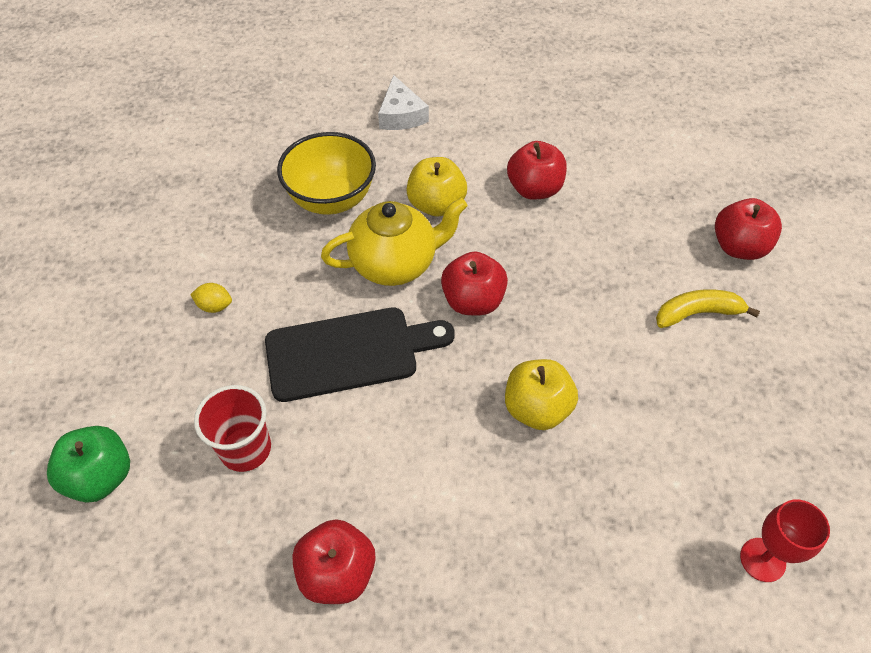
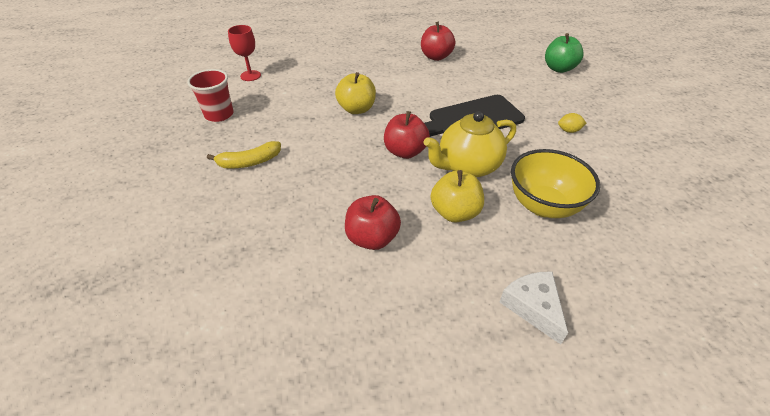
camera: 170 degrees right, 10 degrees down
(245, 449) = (500, 82): red cup -> red cup (219, 114)
(738, 247) = (199, 210): red apple -> none

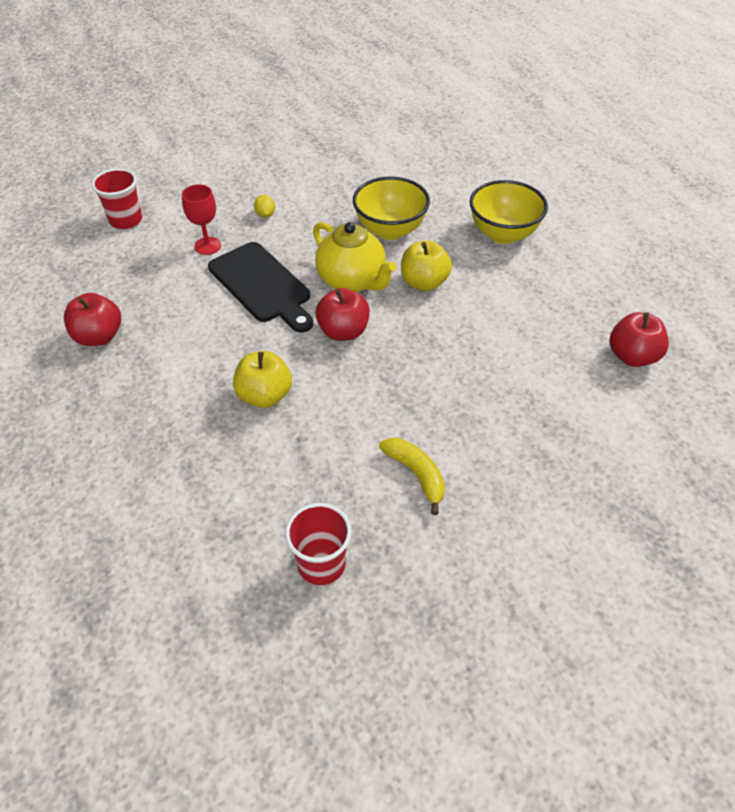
camera: 105 degrees left, 5 degrees up
(250, 76) = (189, 572): red goblet -> red goblet (207, 246)
(372, 238) = (483, 332): red apple -> red apple (632, 356)
(533, 307) = (503, 234): white cheese -> yellow bowl
(559, 68) = (126, 220): green apple -> red cup

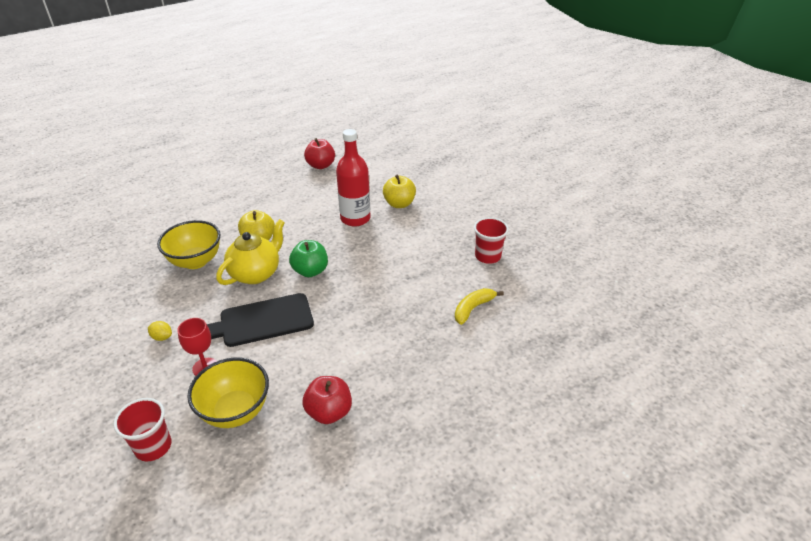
camera: 100 degrees left, 10 degrees down
(262, 285) = (261, 321): black cutting board -> black cutting board turned 150 degrees counterclockwise
(265, 214) = (162, 337): yellow lemon -> yellow lemon turned 45 degrees clockwise
(265, 395) = (376, 298): yellow apple -> yellow apple (399, 204)
(343, 331) = (310, 271): red apple -> green apple
(416, 474) = (420, 230): yellow banana -> yellow banana (473, 308)
(462, 389) = (355, 218): none -> red bottle
(503, 234) = (207, 210): yellow bowl -> yellow bowl (235, 411)

